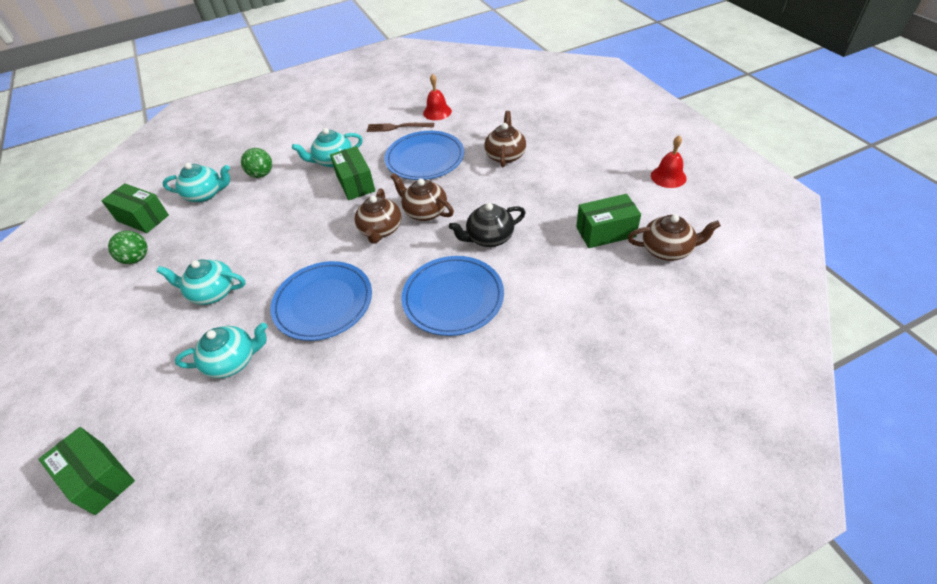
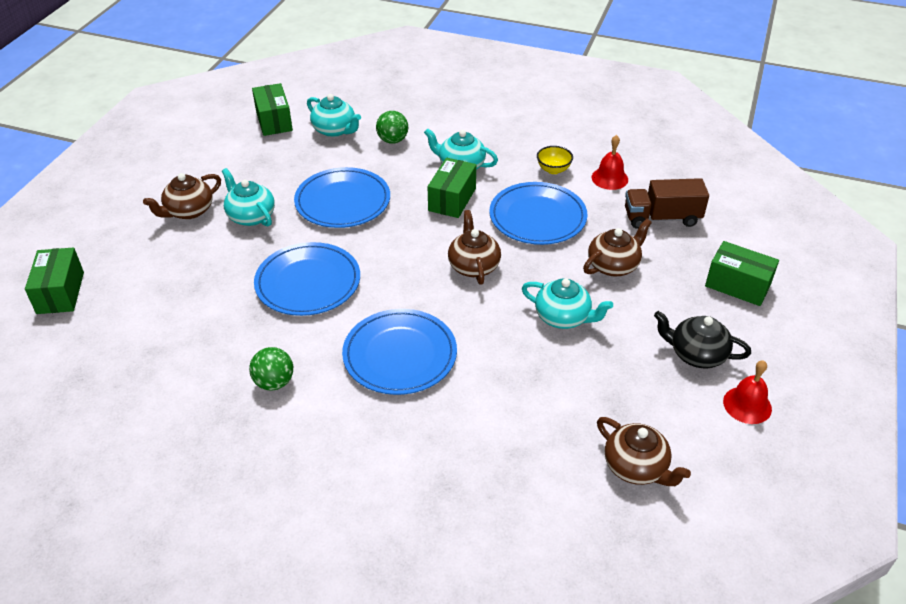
camera: 40 degrees right, 5 degrees down
(137, 259) = (236, 152): green ball -> green ball (274, 382)
(233, 361) = (206, 278): turquoise teapot -> turquoise teapot (563, 317)
(276, 234) = (343, 201): none -> blue plate
(381, 230) = (419, 255): brown teapot -> brown teapot (188, 211)
(397, 127) = (553, 170): brown fork -> yellow bowl
(489, 238) = (494, 329): black teapot -> black teapot (696, 354)
(495, 114) = (662, 218): none -> brown truck
(605, 232) = (602, 405): green box -> green box (737, 285)

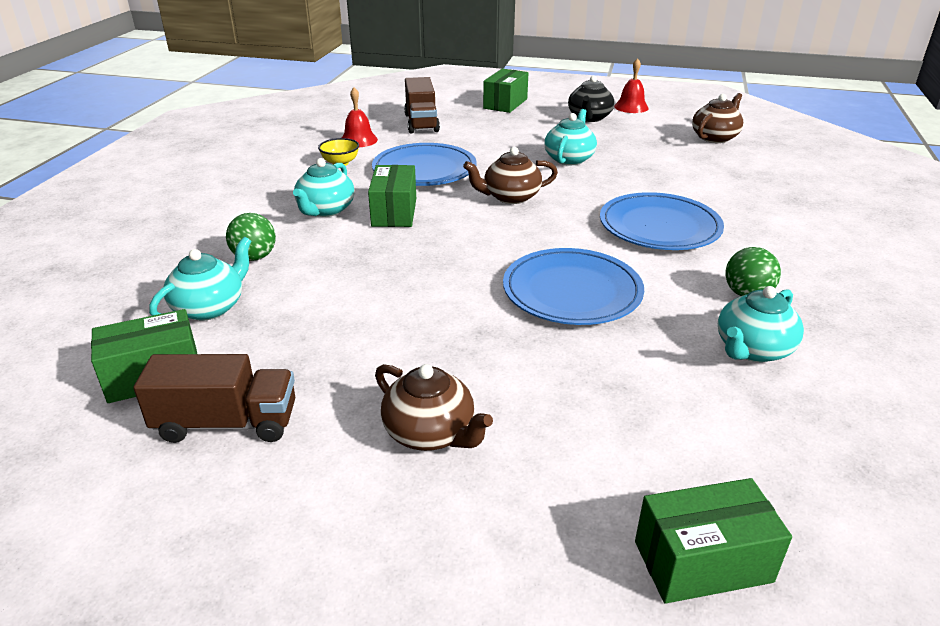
camera: 95 degrees left, 10 degrees down
(226, 147) = (227, 423): none -> brown truck
(250, 216) = (439, 359): turquoise teapot -> turquoise teapot (752, 349)
(343, 201) = (399, 283): blue plate -> none
(452, 199) = (394, 212): green box -> green box turned 75 degrees clockwise
(613, 265) = (492, 140): brown teapot -> none

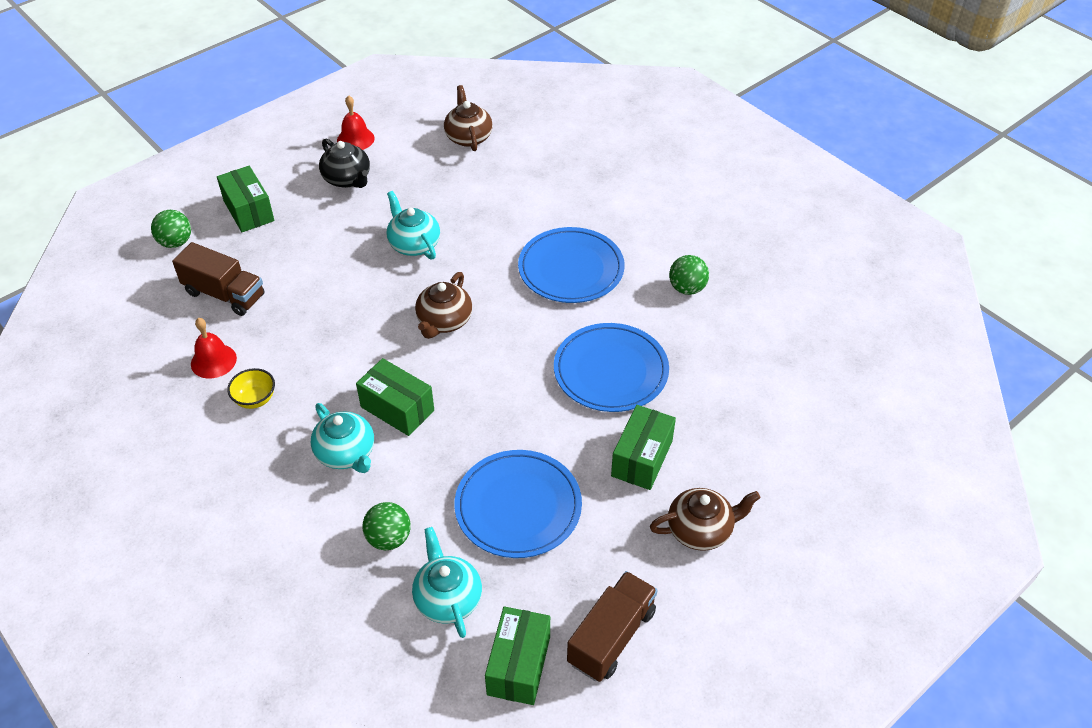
camera: 55 degrees left, 15 degrees up
(424, 169) = (334, 347): blue plate -> blue plate (518, 507)
(444, 97) = (176, 242): none -> green ball
(702, 561) = (871, 469): green box -> green box (642, 458)
(752, 349) = (740, 329): turquoise teapot -> none

